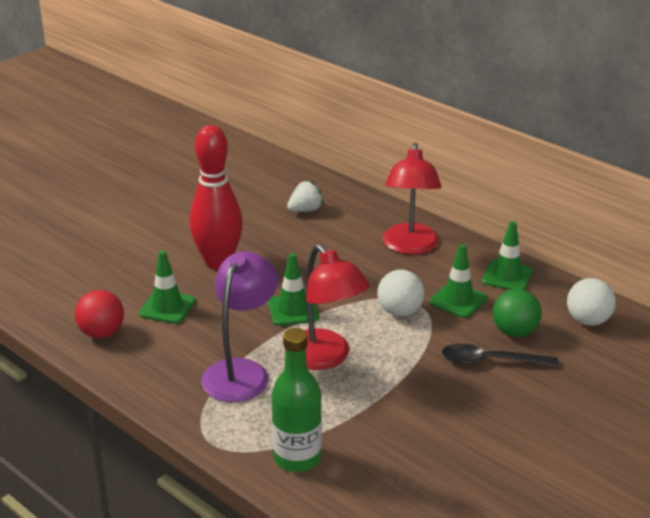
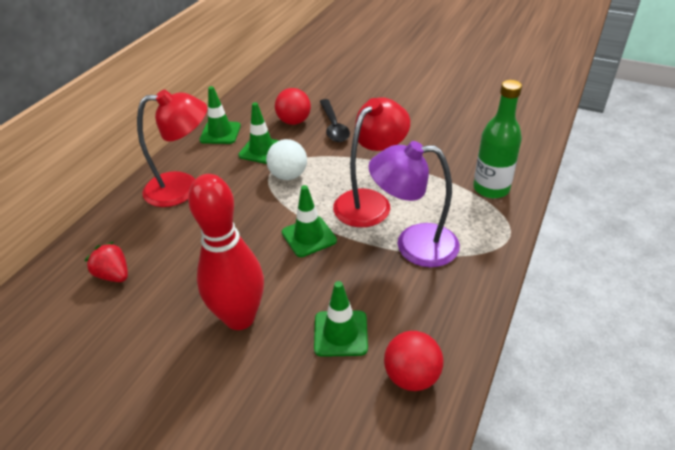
camera: 105 degrees left, 10 degrees up
(305, 210) = (114, 275): white strawberry -> red strawberry
(514, 332) = (294, 121): green ball -> red ball
(588, 321) = (269, 96): white ball -> none

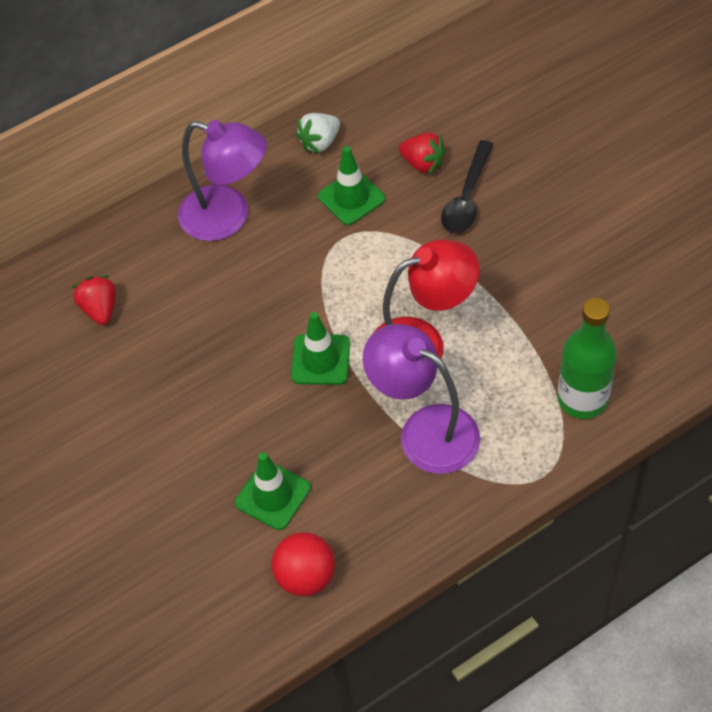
camera: 35 degrees right, 15 degrees up
(183, 188) = (228, 217): red lamp -> purple lamp
(220, 133) = (320, 142): green traffic cone -> white strawberry
(240, 318) = (190, 426): red bowling pin -> none
(288, 175) = (356, 256): white ball -> none
(294, 121) = (423, 164): red ball -> red strawberry

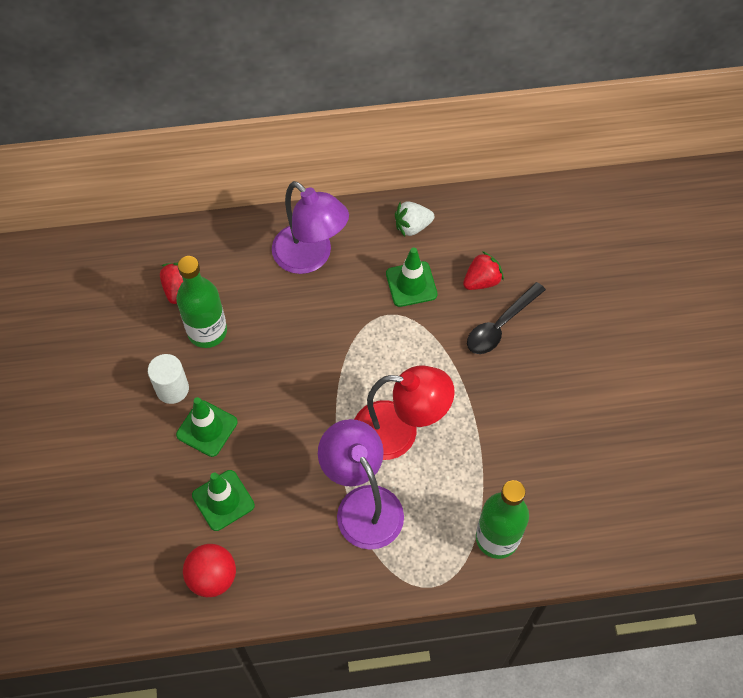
camera: 20 degrees right, 5 degrees up
(151, 411) = (172, 389): none -> white cylinder
(157, 337) = (207, 331): none -> green bottle
(320, 360) = (316, 408): green traffic cone -> green traffic cone (207, 428)
(423, 164) = (482, 281): red strawberry -> red strawberry turned 90 degrees counterclockwise

